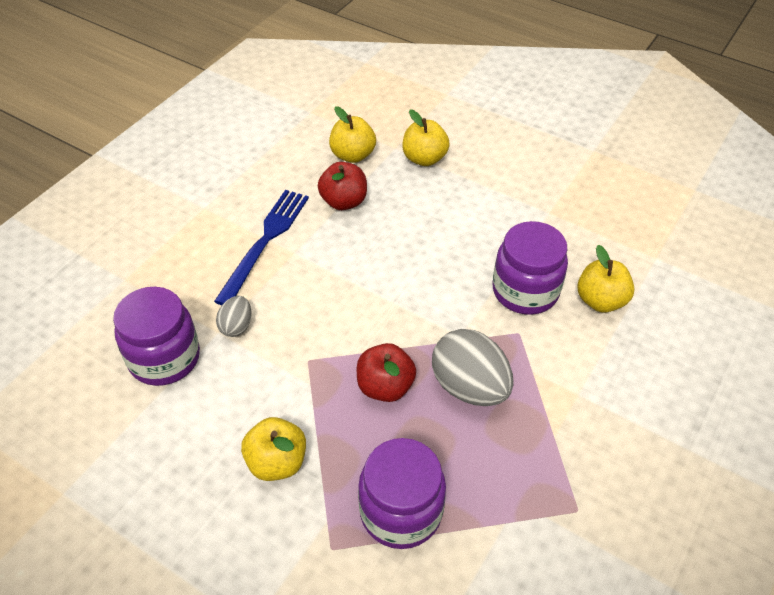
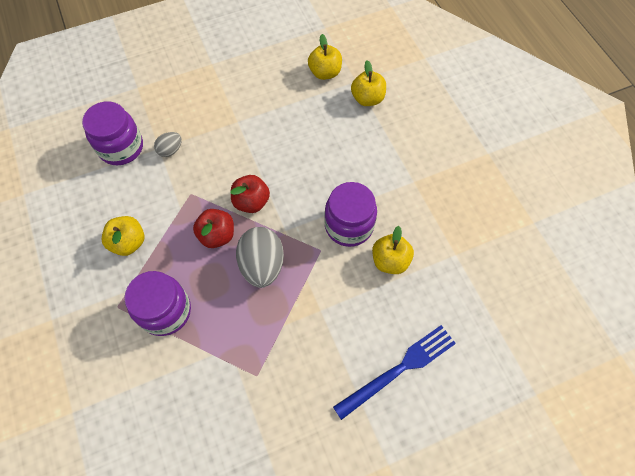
camera: 35 degrees right, 15 degrees up
(265, 242) = (227, 105): blue fork -> blue fork (399, 369)
(344, 201) = (292, 103): red apple -> red apple (251, 202)

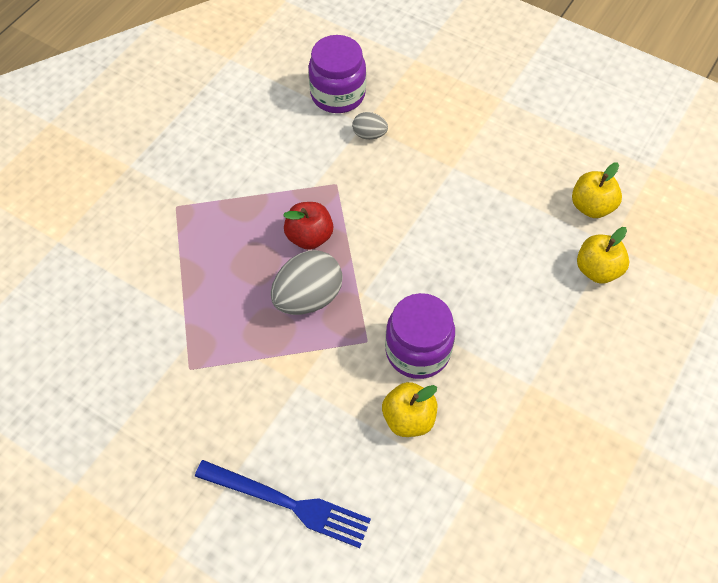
camera: 55 degrees right, 5 degrees down
(129, 242) = (245, 170): yellow apple -> none
(165, 311) = (199, 247): purple jar -> none
(251, 202) = (370, 241): red apple -> none

